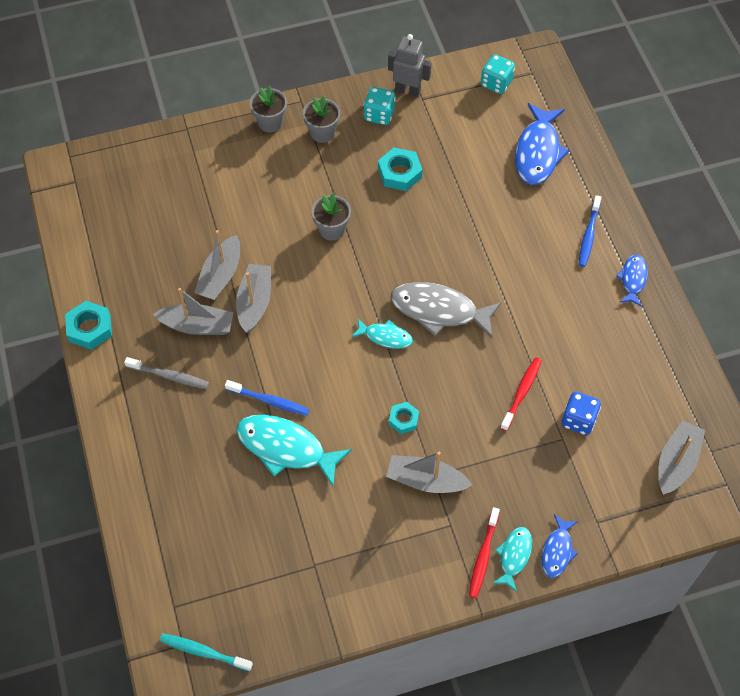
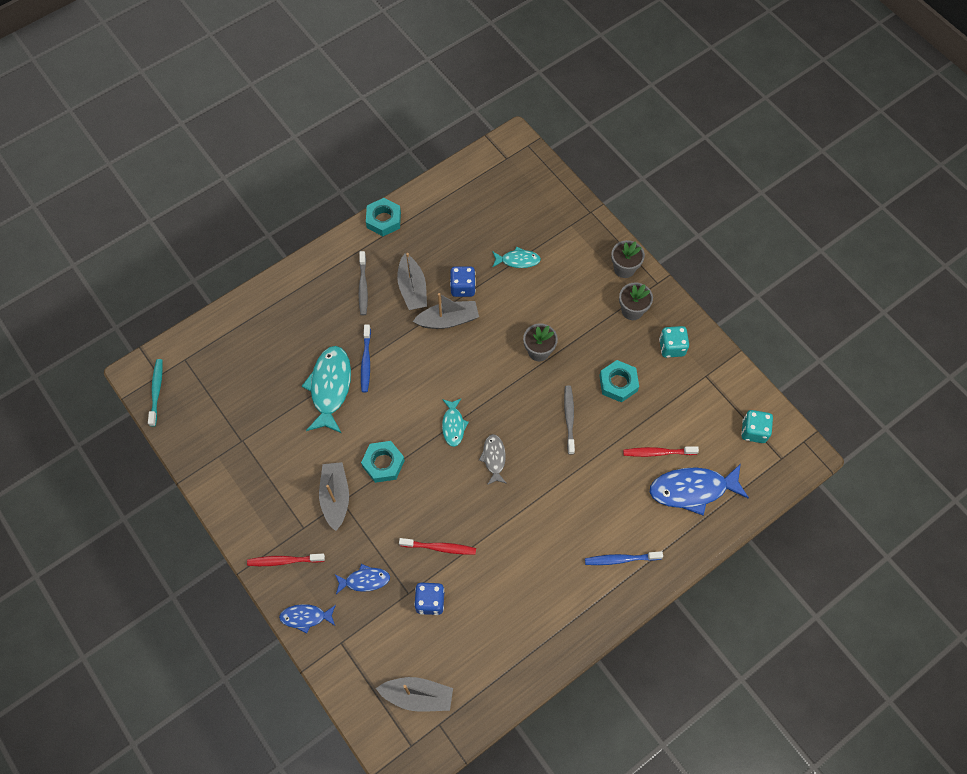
camera: 70 degrees right, 5 degrees up
(220, 276) = (463, 287): grey boat -> blue dice
(403, 419) = (383, 463): turquoise nut -> turquoise nut, size x1.59
(408, 90) = (709, 361): grey robot -> none
(421, 228) = (569, 418): none -> grey toothbrush
(439, 310) = (494, 458): grey fish -> grey fish, size x0.55
(488, 166) = (657, 452): none -> red toothbrush
(514, 556) = (291, 584): turquoise fish -> turquoise fish (518, 260)
(633, 279) = (589, 611): blue fish -> blue fish (365, 580)

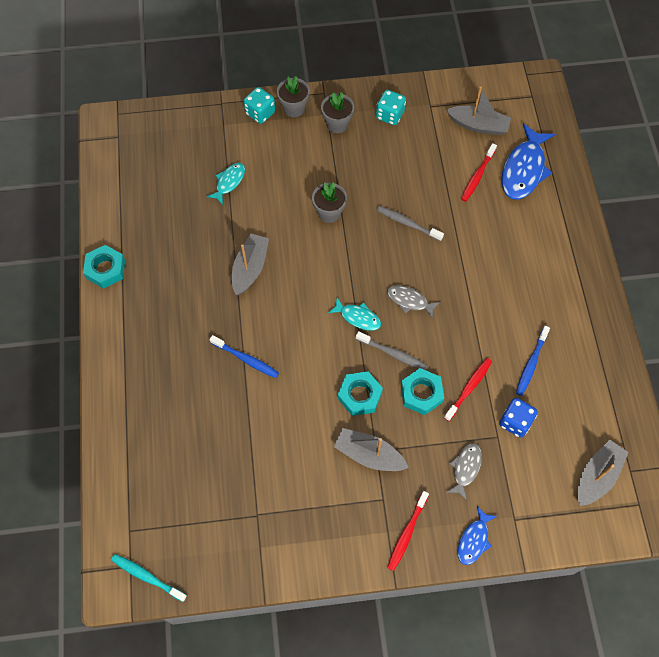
camera: 60 degrees left, 0 degrees up
(330, 387) = (252, 404): turquoise fish -> none
(363, 286) = (165, 322): grey toothbrush -> grey toothbrush (393, 353)
(365, 580) = (465, 468): blue fish -> grey fish
(412, 289) = (197, 281): grey boat -> grey boat (478, 125)
(463, 287) = (225, 239): blue dice -> none
(618, 383) = (398, 170): turquoise nut -> turquoise nut (421, 393)
(621, 559) = (555, 253): blue toothbrush -> blue toothbrush (531, 364)
(753, 431) = (498, 101): turquoise dice -> turquoise dice (260, 113)

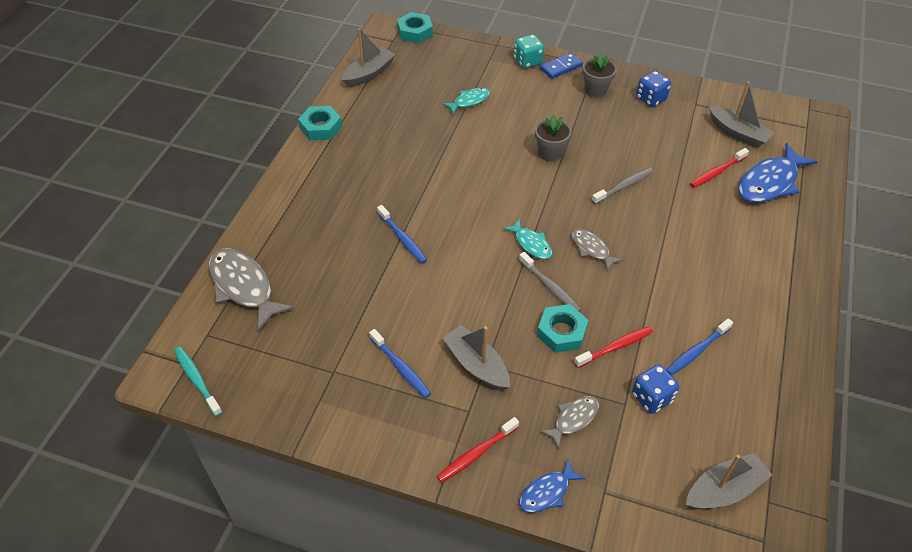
camera: 25 degrees right, 15 degrees down
(134, 470) = (244, 287): none -> grey fish
(250, 268) = (449, 170): grey boat -> grey boat (369, 73)
(294, 108) = (561, 67): grey flower pot -> blue domino
(310, 485) = (401, 367): none -> blue toothbrush
(360, 395) = (496, 309): turquoise nut -> turquoise nut (415, 32)
(390, 115) = (651, 99): turquoise dice -> blue dice
(407, 223) = (623, 186): grey toothbrush -> grey toothbrush turned 90 degrees clockwise

